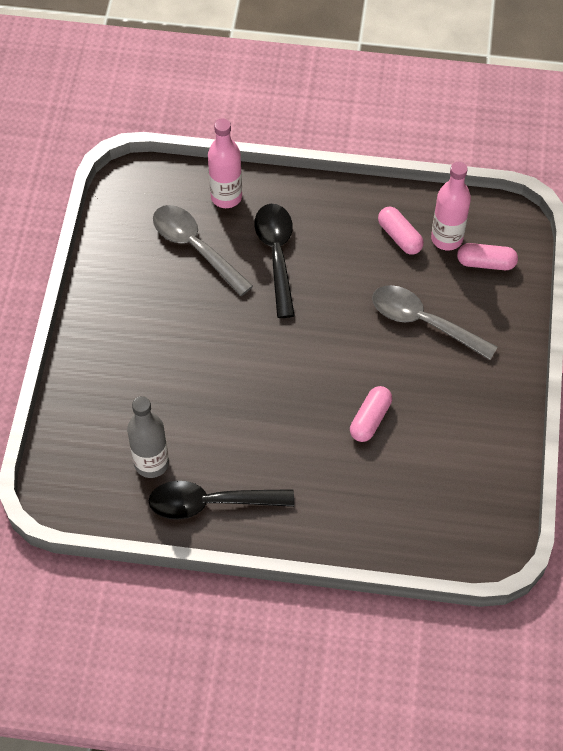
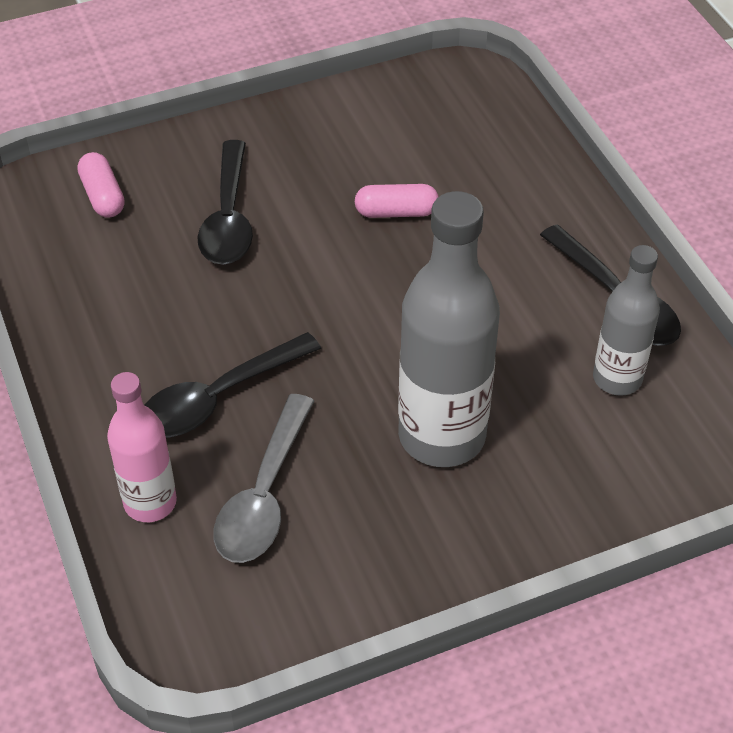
camera: 120 degrees left, 10 degrees down
(175, 348) = (441, 436): none -> grey bottle
(399, 237) = (109, 287): pink capsule -> none
(423, 322) = (228, 217): grey spoon -> black spoon
(446, 238) = (85, 243): pink bottle -> none

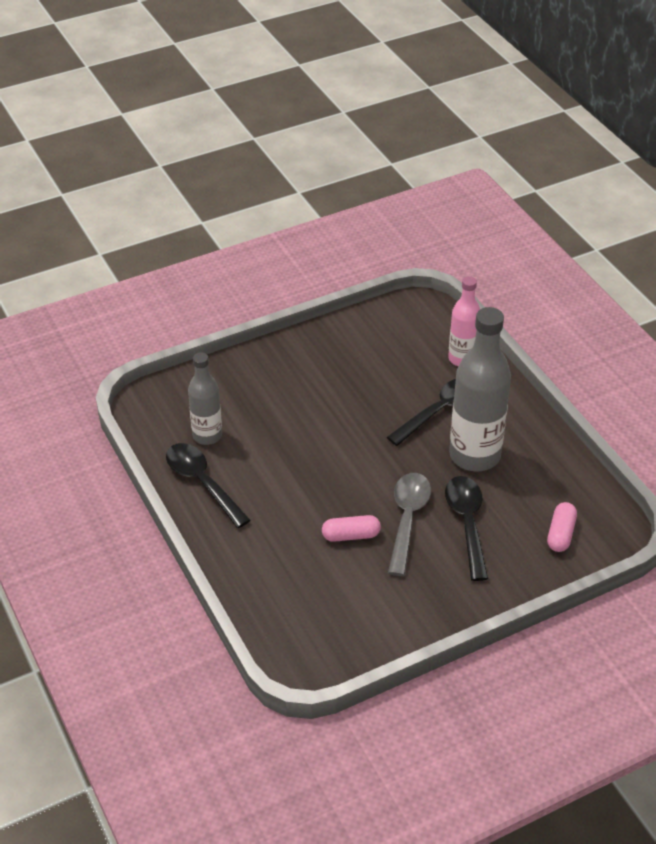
camera: 175 degrees right, 5 degrees down
(103, 196) = (560, 534): pink capsule -> pink capsule turned 45 degrees clockwise
(264, 495) = (403, 365): grey spoon -> grey spoon (407, 519)
(441, 436) = (310, 399): grey bottle -> grey bottle (474, 455)

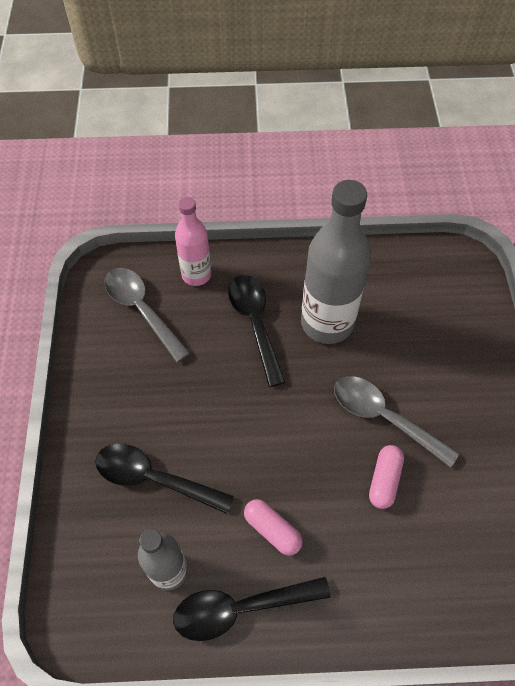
camera: 65 degrees left, 15 degrees up
(405, 340) = (142, 310): none -> grey spoon
(467, 523) = (410, 369): black spoon -> black spoon (154, 478)
(560, 534) = (451, 302): pink capsule -> pink capsule (272, 530)

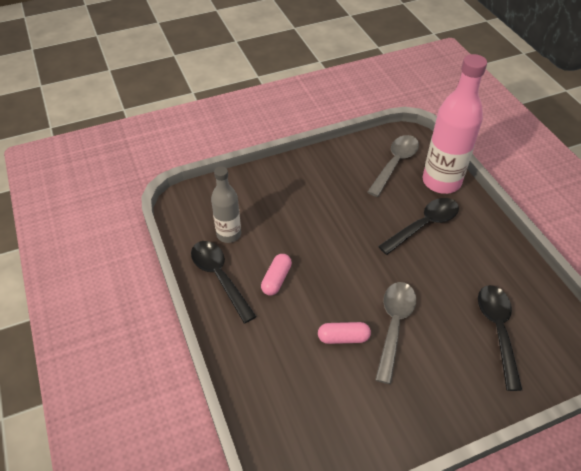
camera: 70 degrees right, 10 degrees down
(154, 478) = (283, 208): black spoon -> black spoon (497, 330)
(196, 275) = (441, 182): pink bottle -> pink bottle, size x1.71
(327, 323) = (453, 268): grey bottle -> none

